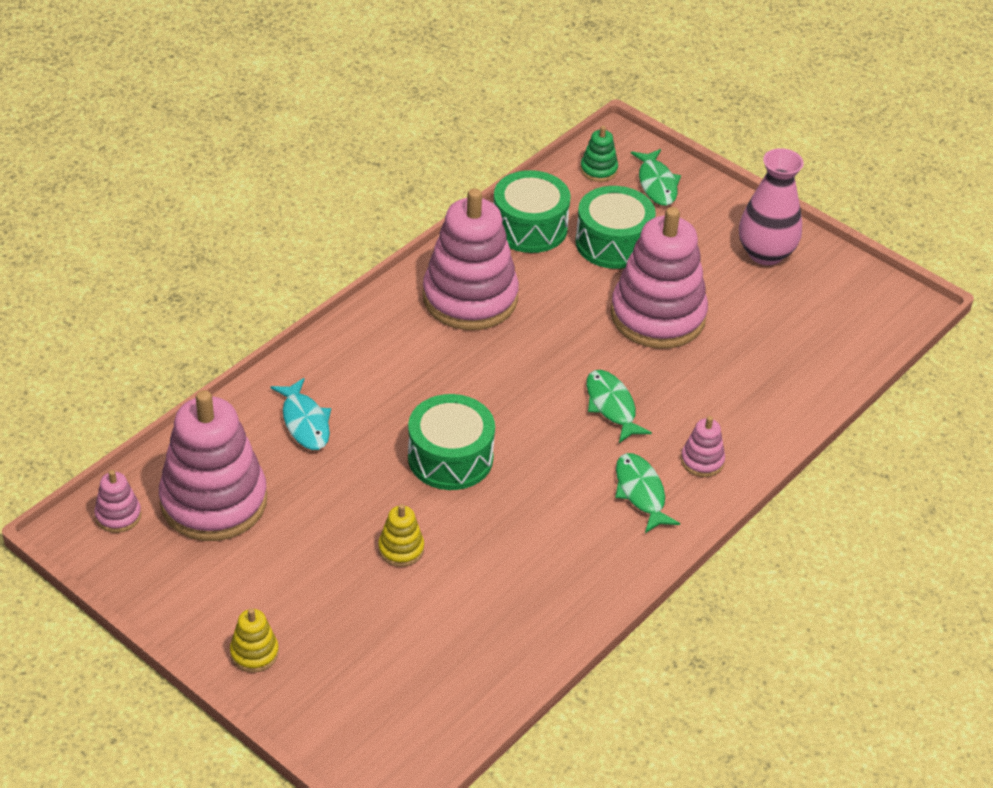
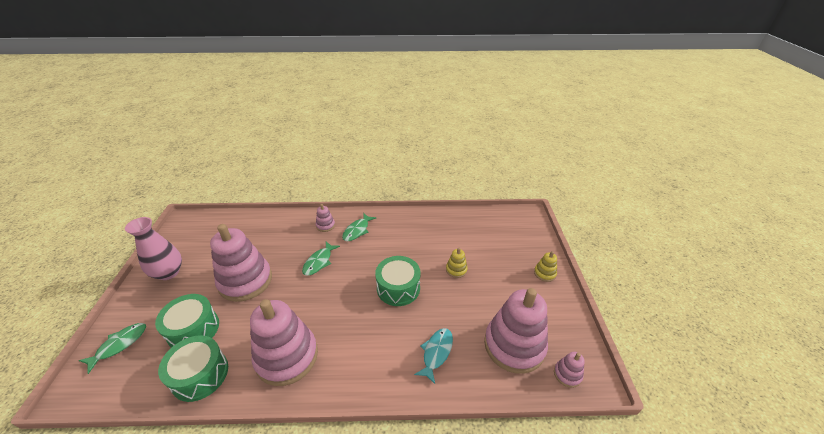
camera: 130 degrees left, 5 degrees down
(598, 170) = (114, 381): green stacking toy -> none

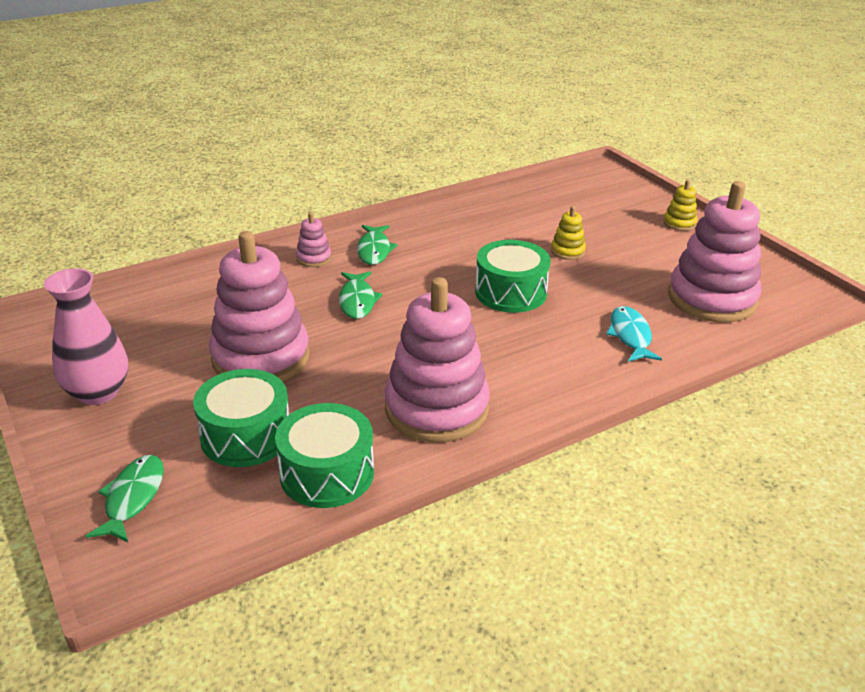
camera: 30 degrees left, 5 degrees down
(567, 374) = (791, 303): pink stacking toy -> none

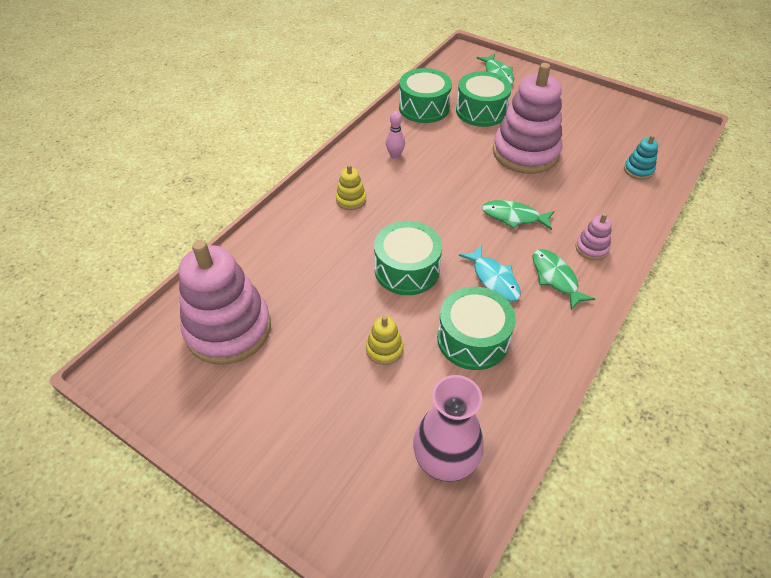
camera: 155 degrees right, 15 degrees up
(98, 392) = (581, 106): pink vase -> pink vase (445, 459)
(162, 300) = (638, 170): none -> turquoise stacking toy
(357, 301) = (514, 217): green fish -> green fish turned 45 degrees counterclockwise
(436, 409) = (395, 156): pink stacking toy -> pink bowling pin
(487, 238) = (472, 339): none -> green drum
(630, 336) = (292, 256): turquoise fish -> turquoise fish (493, 279)
(679, 223) = (276, 464): yellow stacking toy -> yellow stacking toy (351, 200)

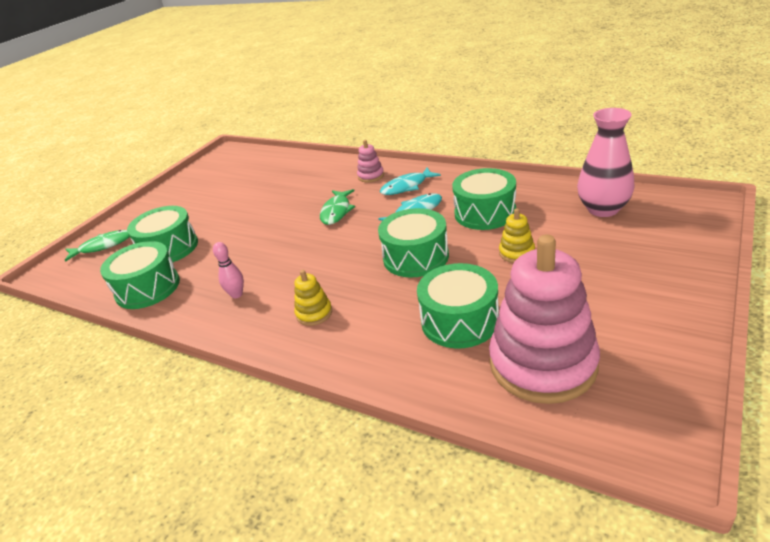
camera: 90 degrees left, 15 degrees down
(302, 287) = (459, 321): none -> green drum
(525, 153) = (246, 215): pink stacking toy -> none
(555, 278) = (407, 186): green fish -> turquoise fish
(638, 170) = (277, 165): turquoise stacking toy -> none

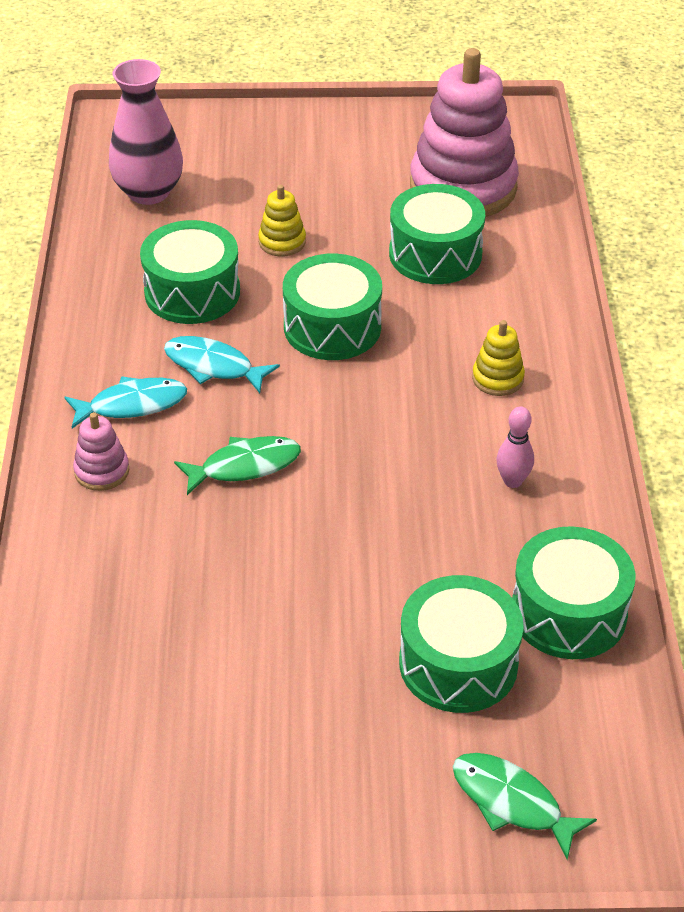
camera: 125 degrees left, 10 degrees up
(407, 186) = (132, 405): turquoise fish -> turquoise fish turned 45 degrees counterclockwise

